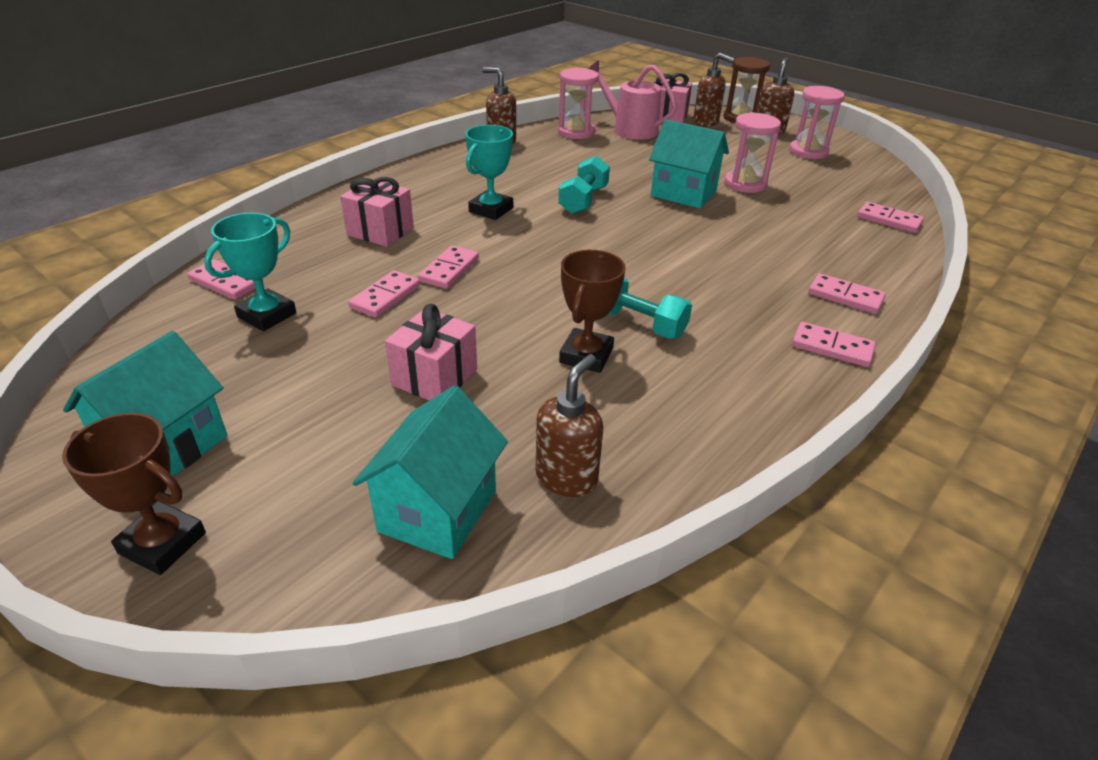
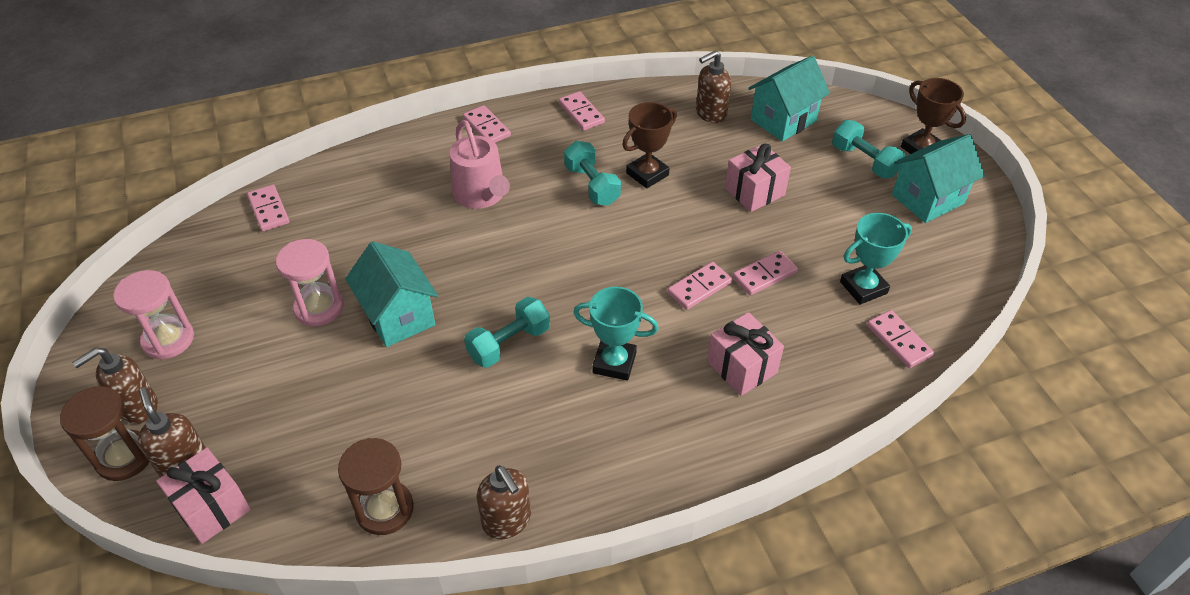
camera: 150 degrees left, 10 degrees up
(275, 479) = (864, 161): none -> turquoise dumbbell
(491, 210) = (614, 363): turquoise trophy -> turquoise trophy turned 45 degrees clockwise
(576, 132) = (384, 509): pink hourglass -> brown hourglass
(630, 129) = (305, 487): pink watering can -> pink watering can (481, 195)
(845, 296) = (423, 156): pink domino -> pink domino (581, 113)

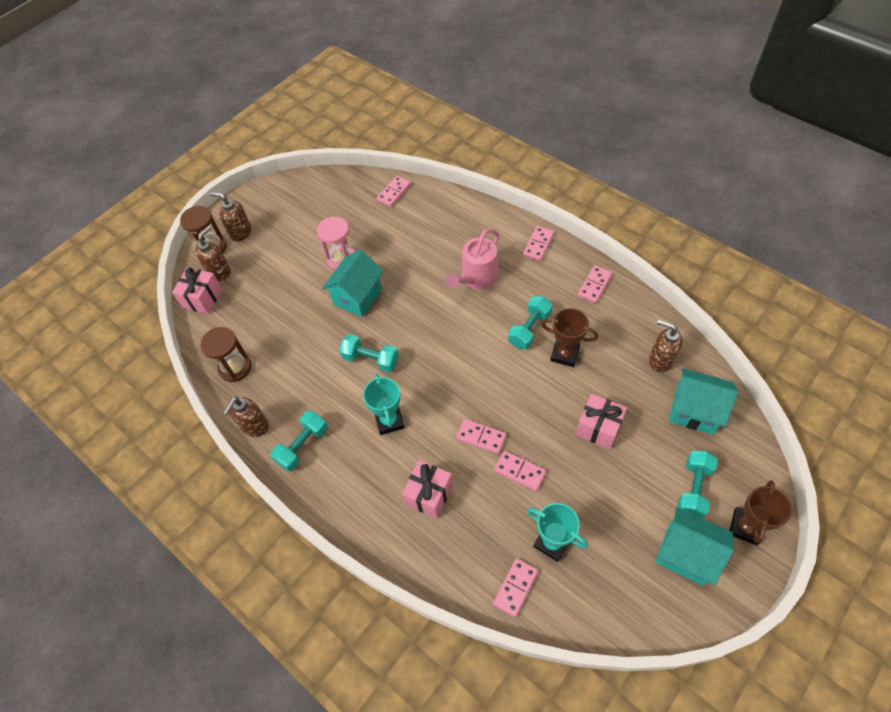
camera: 65 degrees right, 10 degrees up
(168, 339) = (285, 215): pink hourglass -> none
(582, 473) = (302, 446): none -> turquoise dumbbell

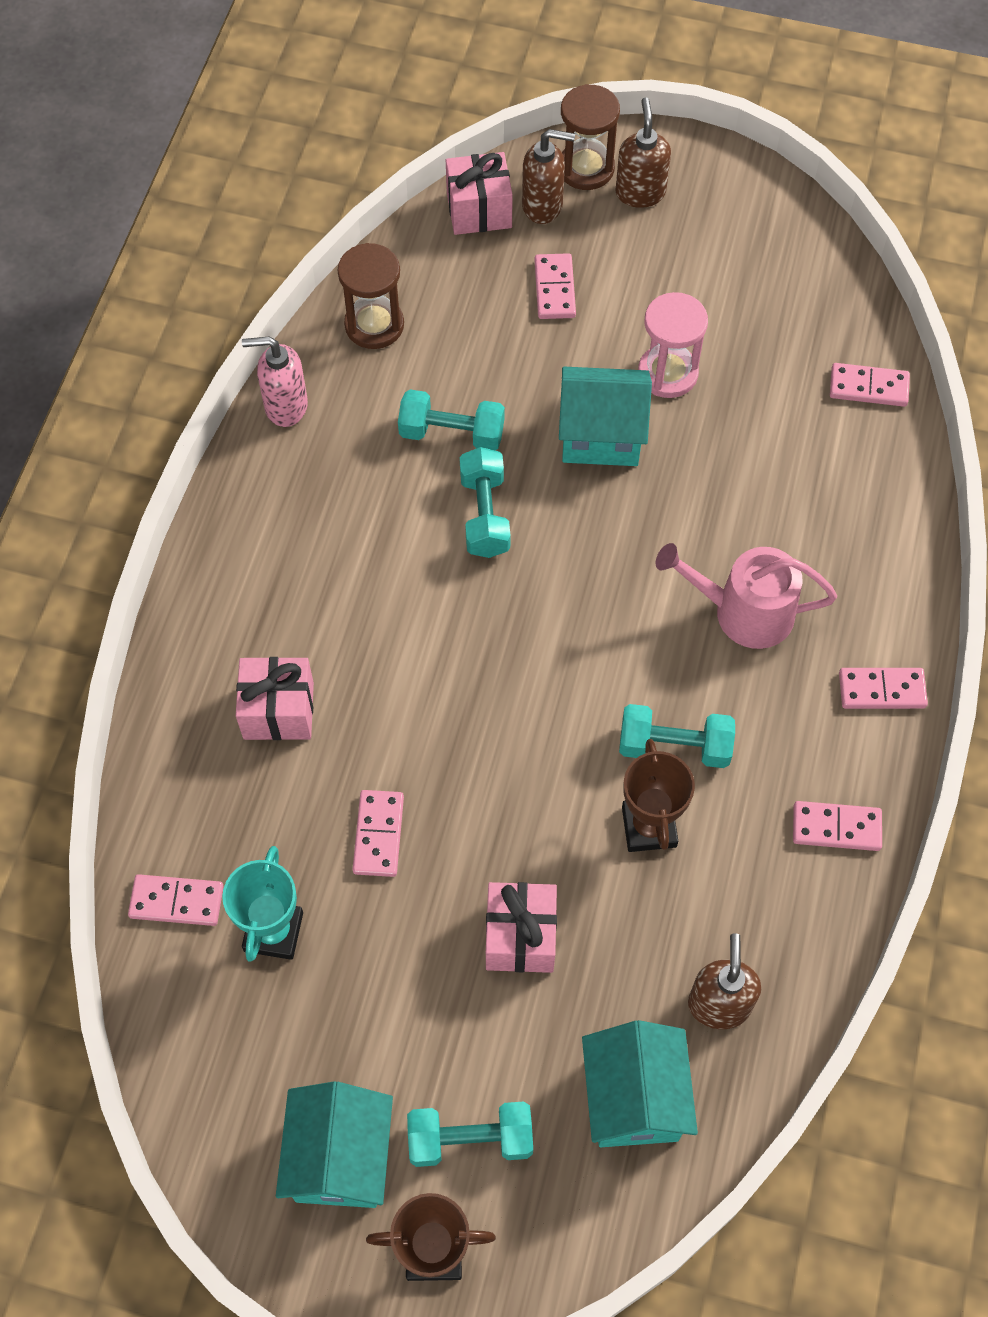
camera: 60 degrees right, 5 degrees up
(254, 426) = (285, 406): brown soap dispenser -> pink soap dispenser
(302, 446) = (282, 489): turquoise dumbbell -> turquoise dumbbell (452, 433)
(389, 421) = (382, 594): turquoise trophy -> none
(481, 437) = (415, 749): pink domino -> pink domino (554, 289)

